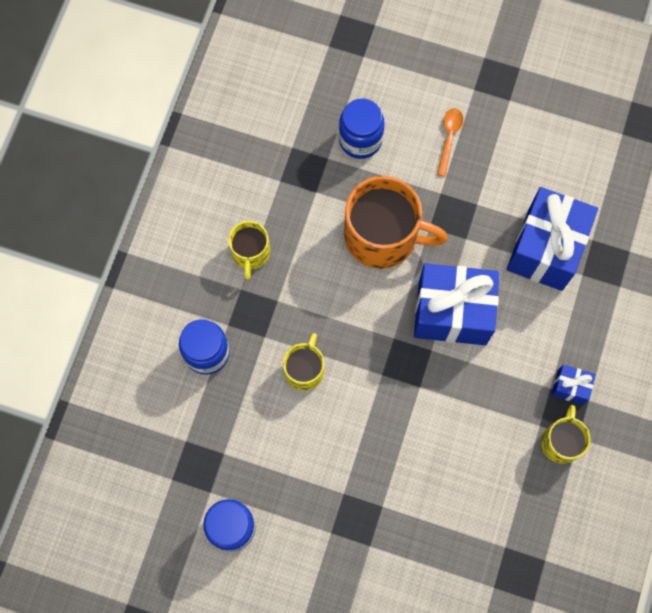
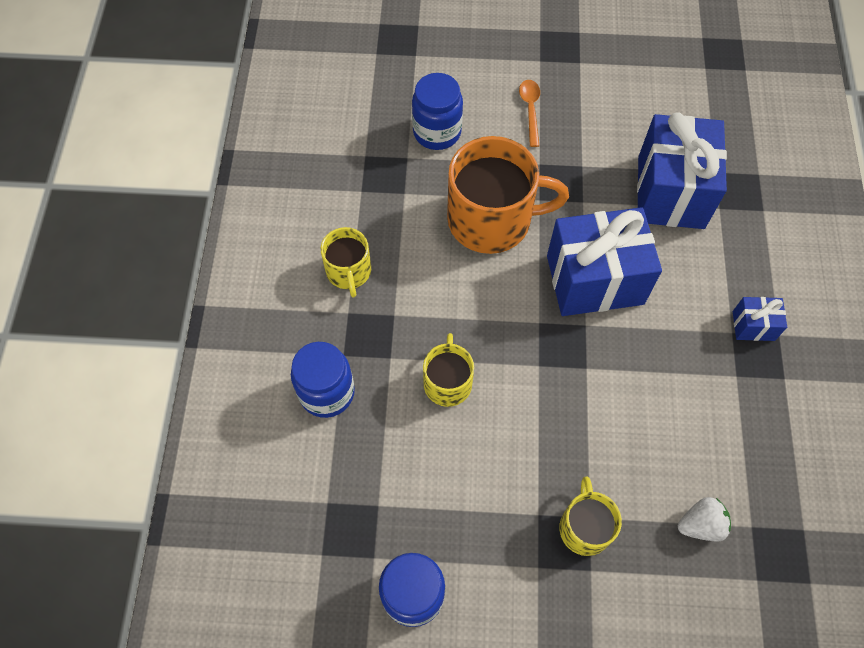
camera: 15 degrees left, 10 degrees down
(466, 535) = (700, 524): none -> white strawberry
(561, 442) = (767, 387): yellow mug -> yellow mug (584, 527)

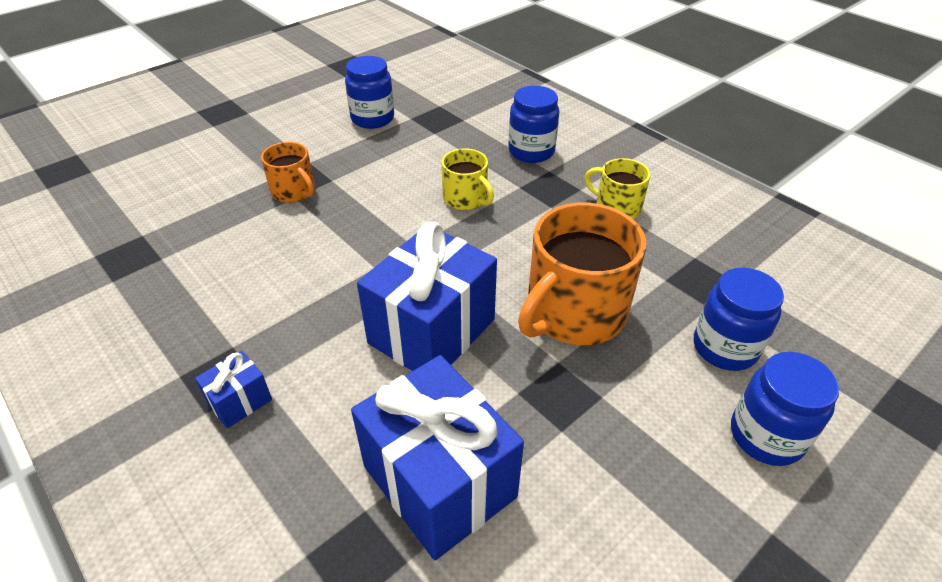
camera: 135 degrees right, 20 degrees down
(484, 86) = (766, 436): none -> blue jar
(530, 110) = (688, 450): orange spoon -> none
(584, 527) = (294, 191): yellow mug -> orange mug
(700, 524) = (206, 237): white strawberry -> none

